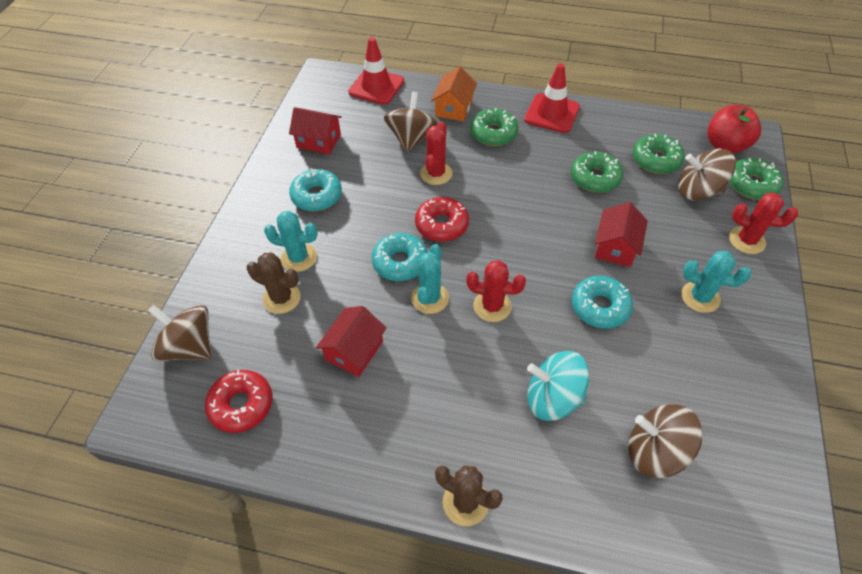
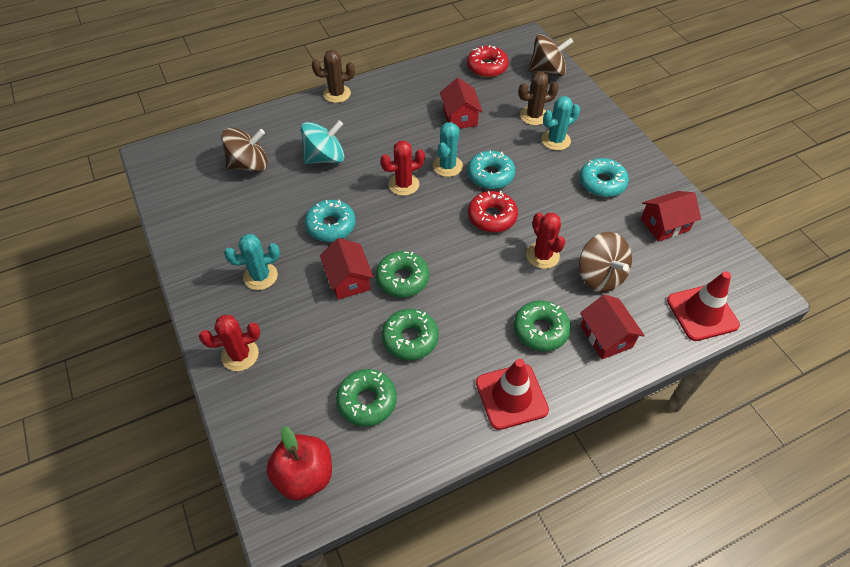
camera: 140 degrees right, 0 degrees up
(430, 298) = (447, 166): turquoise cactus -> turquoise cactus turned 45 degrees clockwise
(454, 108) = (606, 336): orange house -> red house
(698, 191) = (307, 386): brown spinning top -> none
(751, 184) = (256, 431): green donut -> green donut (402, 279)

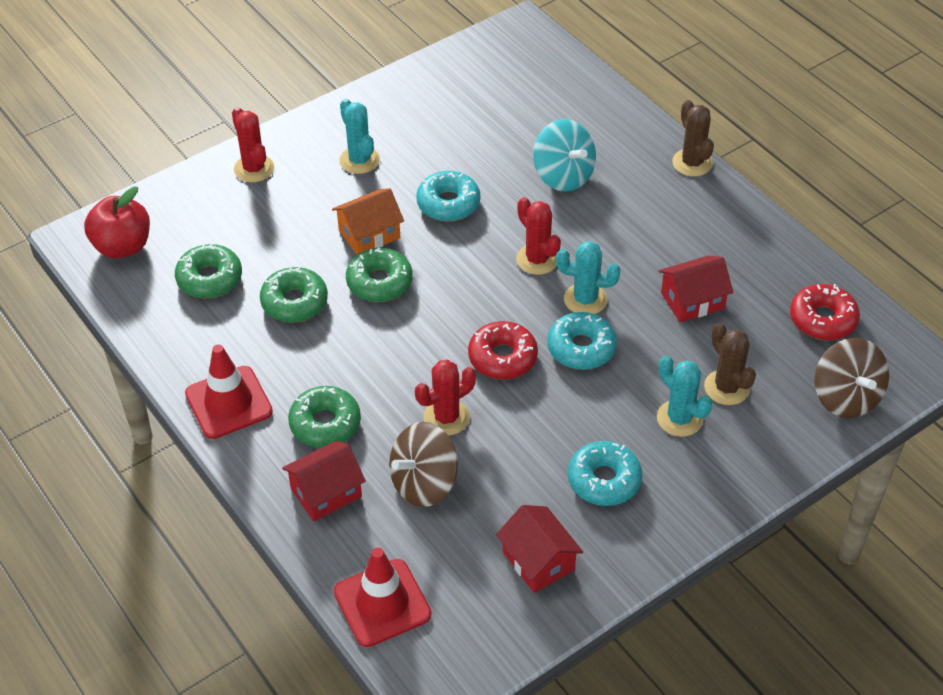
camera: 80 degrees right, 5 degrees down
(249, 165) = (529, 111): brown spinning top -> none
(348, 279) = (369, 234): red house -> orange house

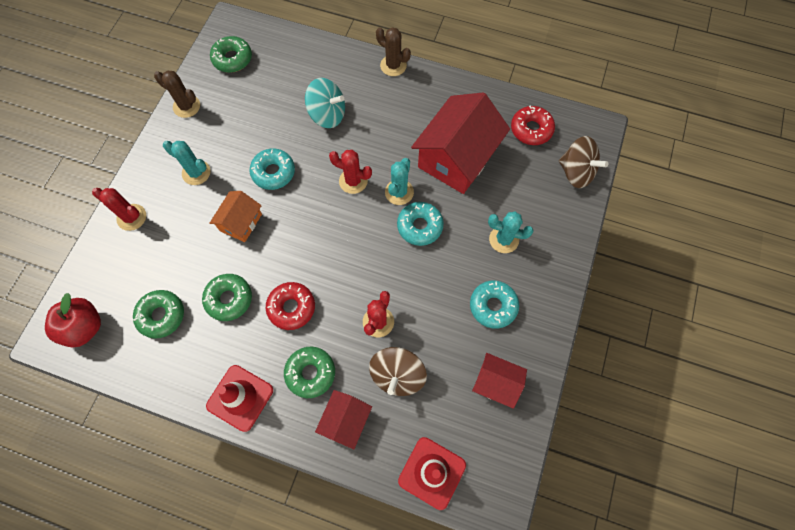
camera: 35 degrees left, 20 degrees up
(379, 282) = (271, 253): green donut -> green donut (232, 59)
(502, 357) = (381, 260): red donut -> red donut (291, 307)
(585, 299) = (399, 192): turquoise cactus -> turquoise cactus turned 45 degrees counterclockwise
(692, 300) = (457, 158): red house -> red house, size x1.92
(726, 387) = (513, 204): brown cactus -> brown cactus (186, 106)

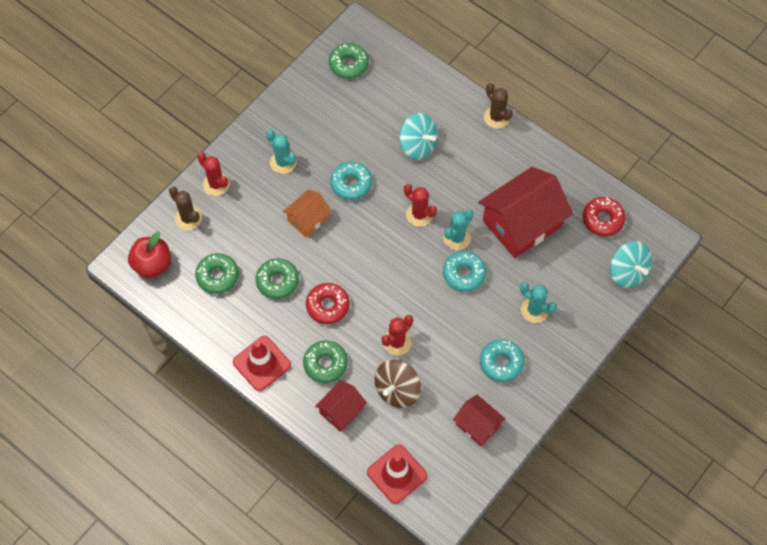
camera: 20 degrees right, 5 degrees down
(186, 106) = (293, 97): brown cactus -> brown cactus (188, 218)
(576, 172) = (627, 272): brown spinning top -> turquoise spinning top

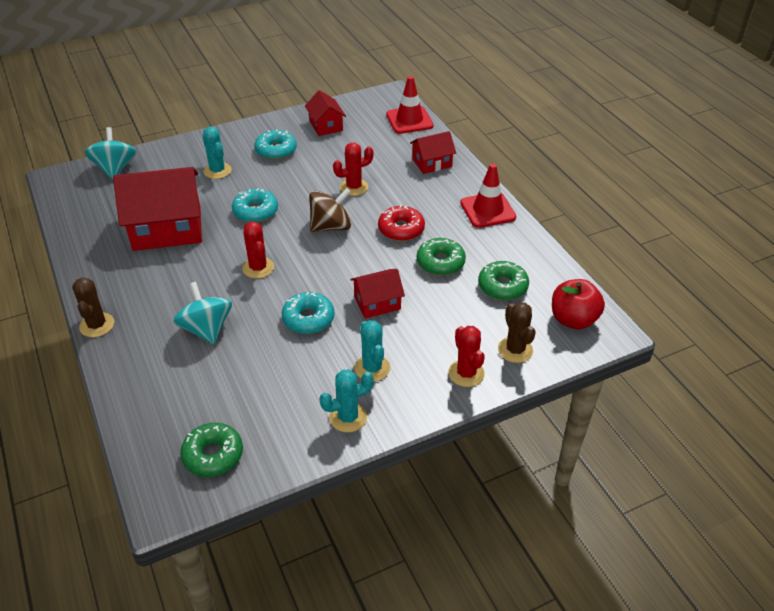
camera: 155 degrees left, 20 degrees down
(308, 219) = (377, 303): orange house -> red house
(325, 364) = (428, 193): green donut -> none
(397, 390) = (376, 160): brown spinning top -> brown spinning top (331, 226)
(457, 238) = (238, 238): turquoise cactus -> turquoise cactus (348, 417)
(603, 219) = (93, 207): red donut -> none

